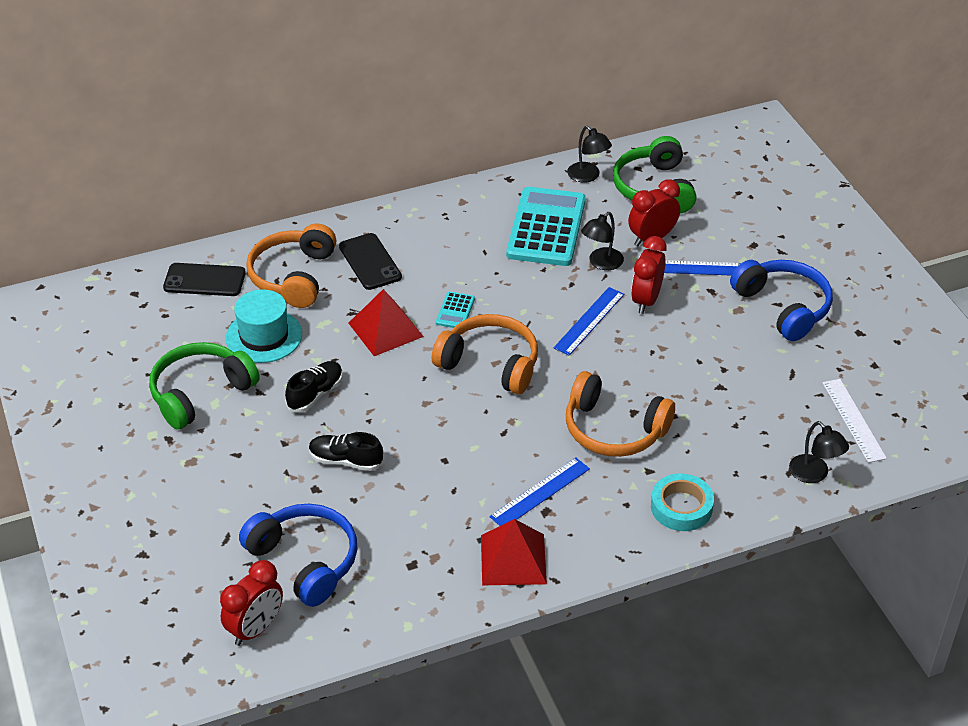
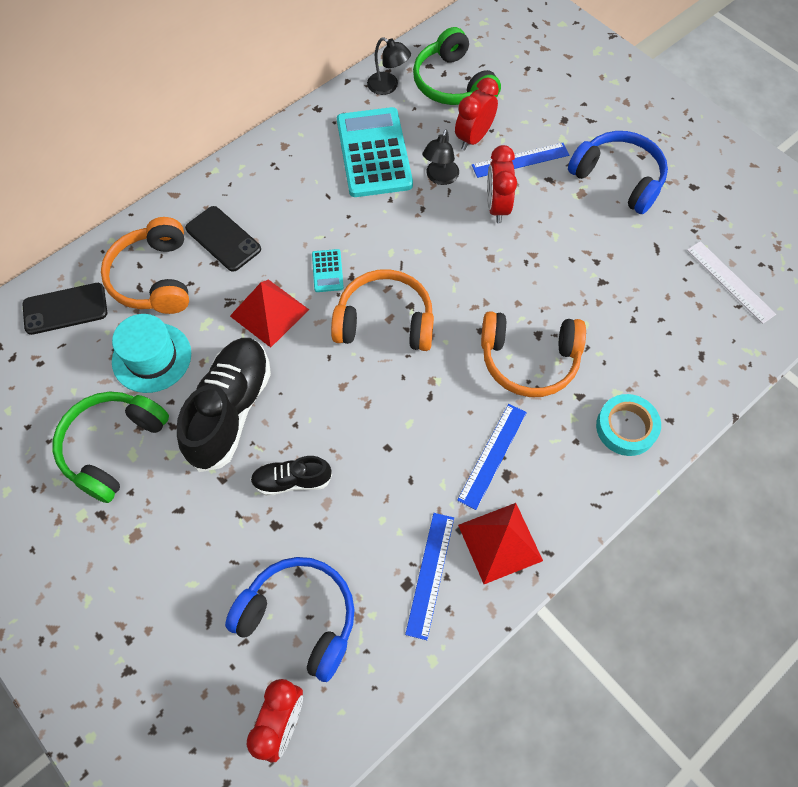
camera: 20 degrees left, 20 degrees up
(315, 394) = (230, 410): black shoe -> black shoe, size x1.88
(589, 321) = (456, 245): blue ruler -> blue ruler (430, 574)
(814, 474) = (724, 352): black lamp -> none

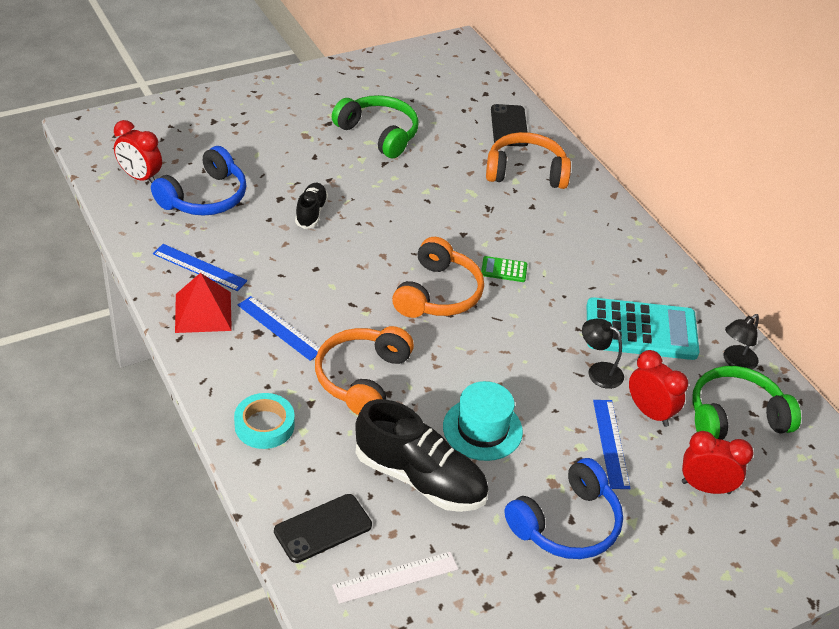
camera: 100 degrees right, 20 degrees down
(152, 357) = (449, 161): turquoise hat -> turquoise hat (482, 429)
(223, 239) = (557, 215): black phone -> black phone (323, 528)
(230, 410) = (385, 192): black shoe -> black shoe (420, 478)
(269, 312) = (470, 228): red pyramid -> none
(327, 271) = (504, 270): turquoise calculator -> green calculator
(497, 207) = (550, 406): red clock -> red clock (706, 487)

